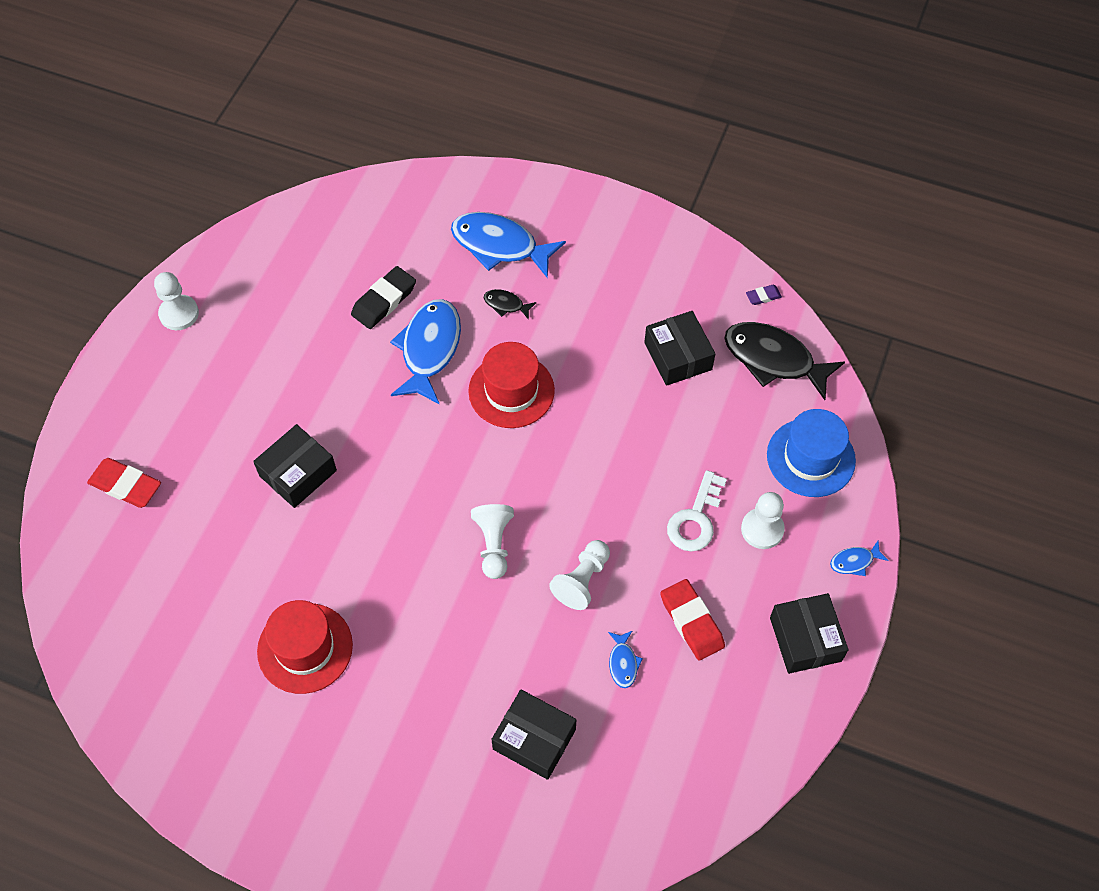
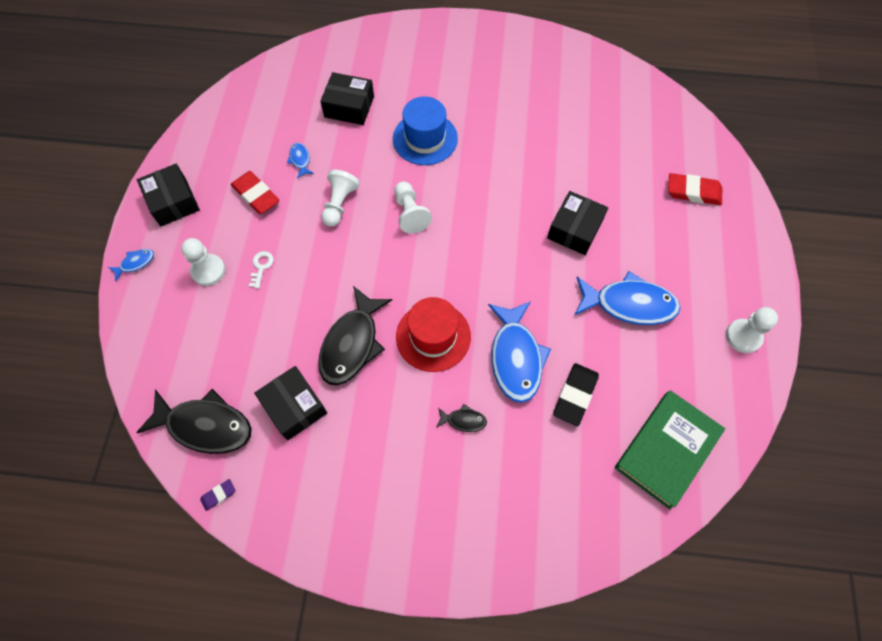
camera: 165 degrees right, 5 degrees up
(305, 648) = (514, 123): red hat -> none
(318, 237) = (667, 450): none -> green book
(500, 245) = (490, 487): blue fish -> blue fish (629, 304)
(603, 404) = (352, 344): none -> black fish
(696, 518) = (261, 267): white key -> white key, size x0.57
(810, 458) = (170, 338): blue hat -> blue hat (425, 139)

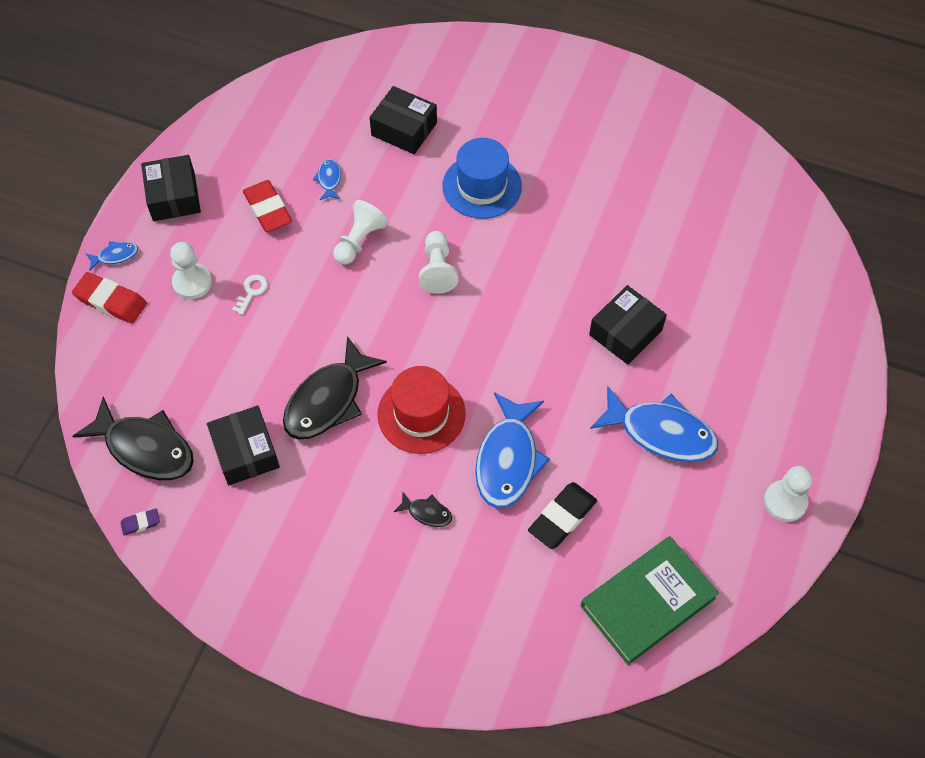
camera: 15 degrees right, 5 degrees down
(693, 192) = (786, 321): red eraser -> red eraser (111, 301)

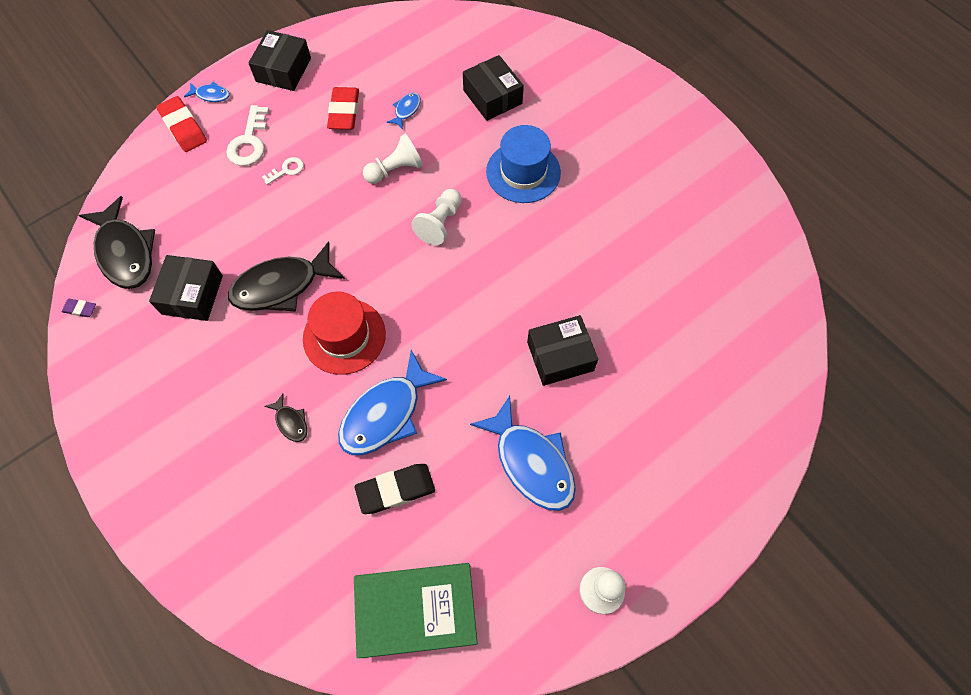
camera: 30 degrees right, 5 degrees up
(192, 282) = (249, 142): white pawn -> white key

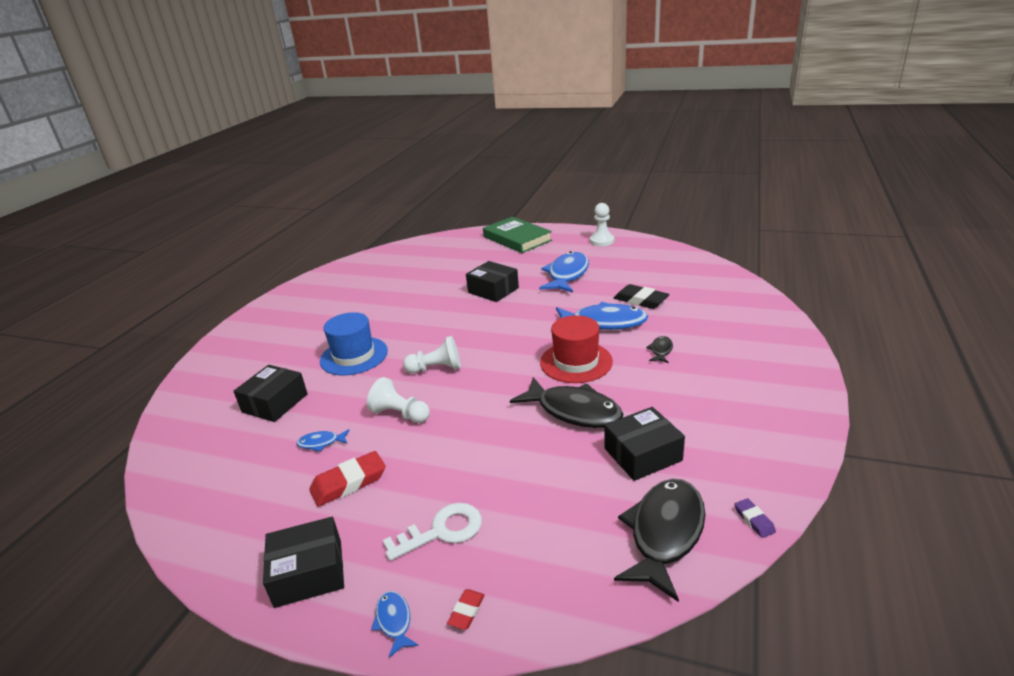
camera: 120 degrees left, 35 degrees down
(183, 127) = (466, 611): red eraser -> red eraser, size x0.51
(286, 170) = (455, 479): white key -> none
(416, 610) = (684, 271): green book -> green book (517, 239)

